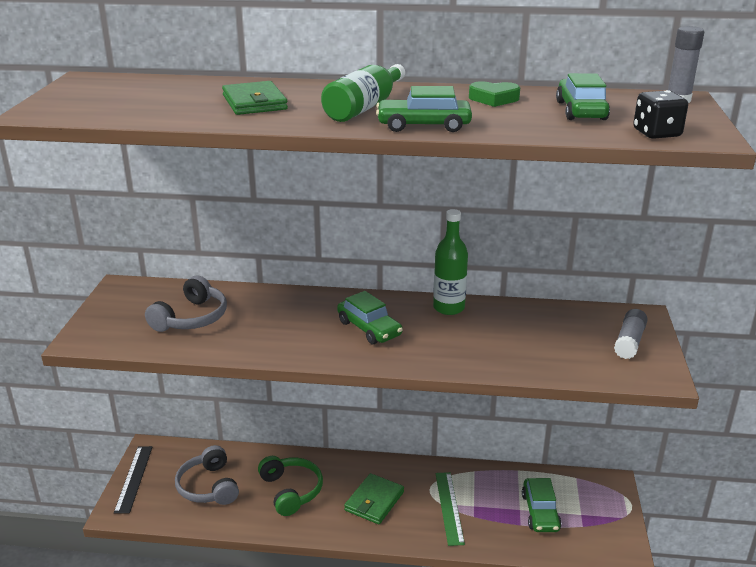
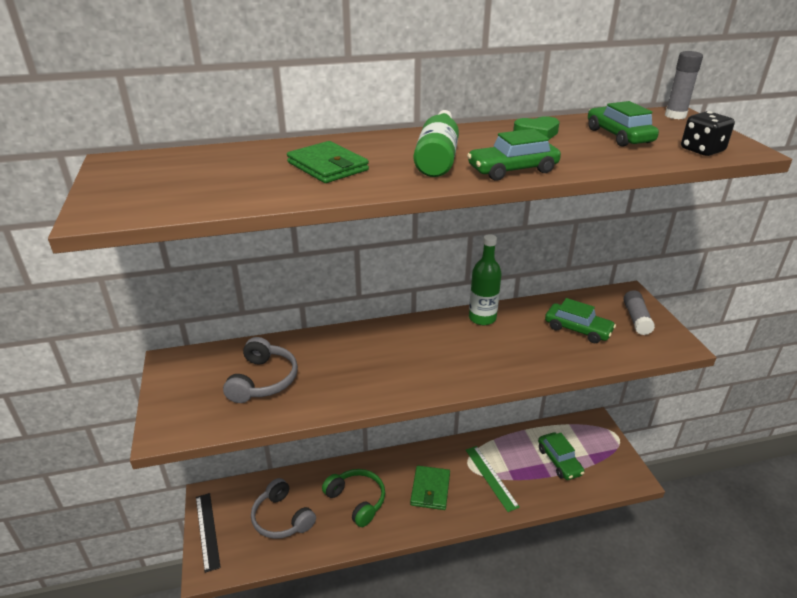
camera: 20 degrees left, 5 degrees up
(369, 328) = (431, 353): green car -> green car (577, 329)

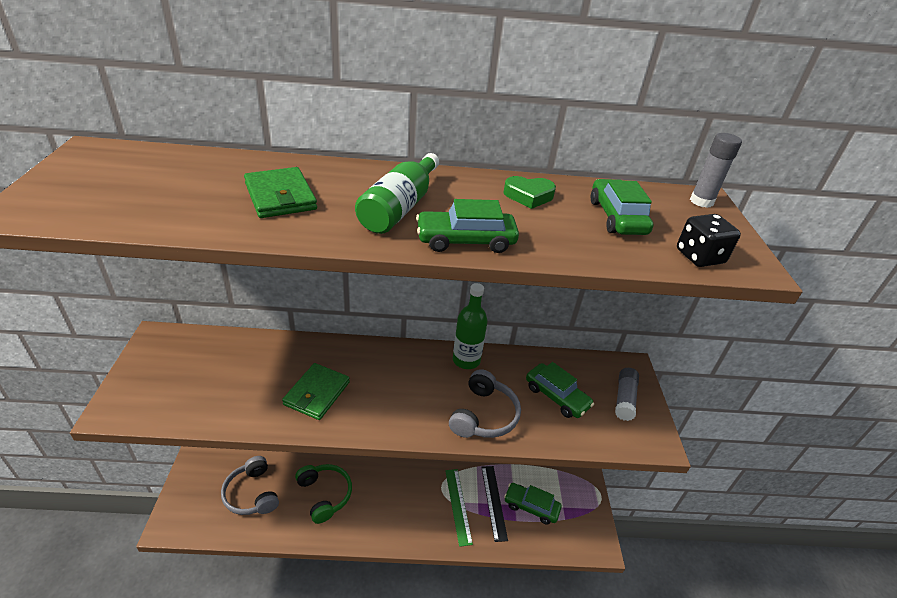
camera: 10 degrees right, 5 degrees up
(207, 530) = (184, 488): black ruler -> black ruler (494, 502)
(263, 380) = (226, 378): grey headphones -> grey headphones (484, 415)
(430, 489) = (396, 502): green wallet -> green wallet (317, 393)
(559, 461) = (531, 506): green car -> green car turned 120 degrees clockwise

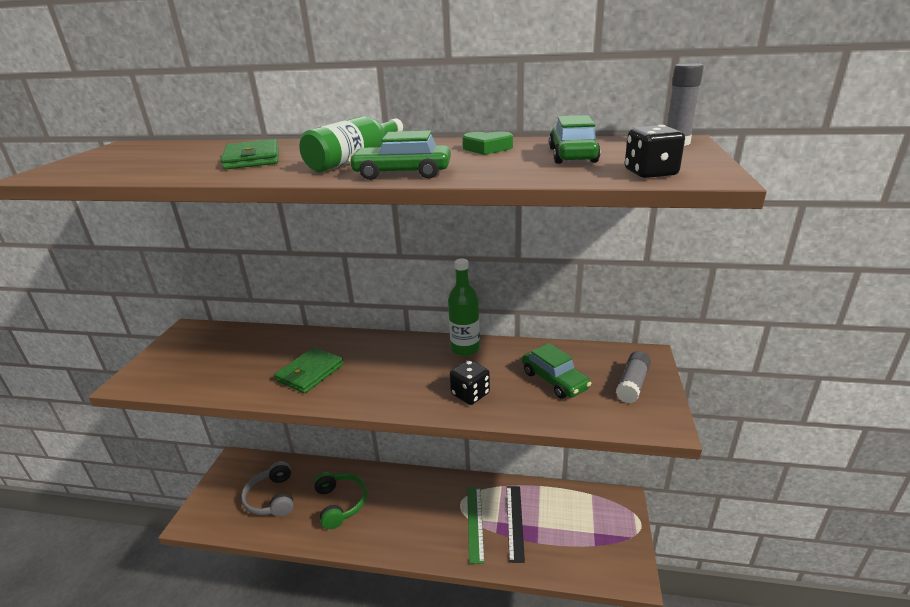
camera: 15 degrees right, 10 degrees down
(484, 415) = (470, 394): grey headphones -> black dice
(531, 506) = (556, 529): green car -> none

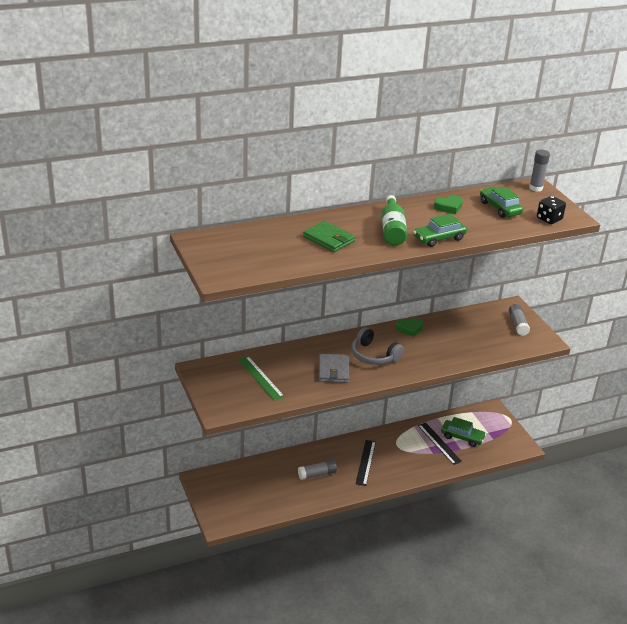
camera: 35 degrees left, 5 degrees up
(272, 498) = (263, 489): grey headphones -> grey headphones (373, 355)
(310, 373) = (333, 370): green wallet -> grey wallet
(340, 503) = (317, 474): green headphones -> grey glue stick
(405, 511) = (365, 462): none -> black ruler
(465, 348) = (409, 329): green bottle -> green heart
(470, 394) = (441, 354): black dice -> none
(475, 523) = (416, 452): green ruler -> green ruler (260, 378)
(554, 380) = (477, 334): green car -> green car (462, 437)

